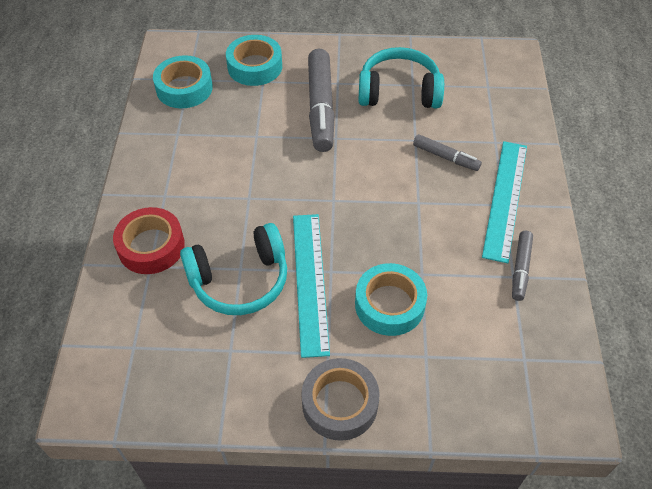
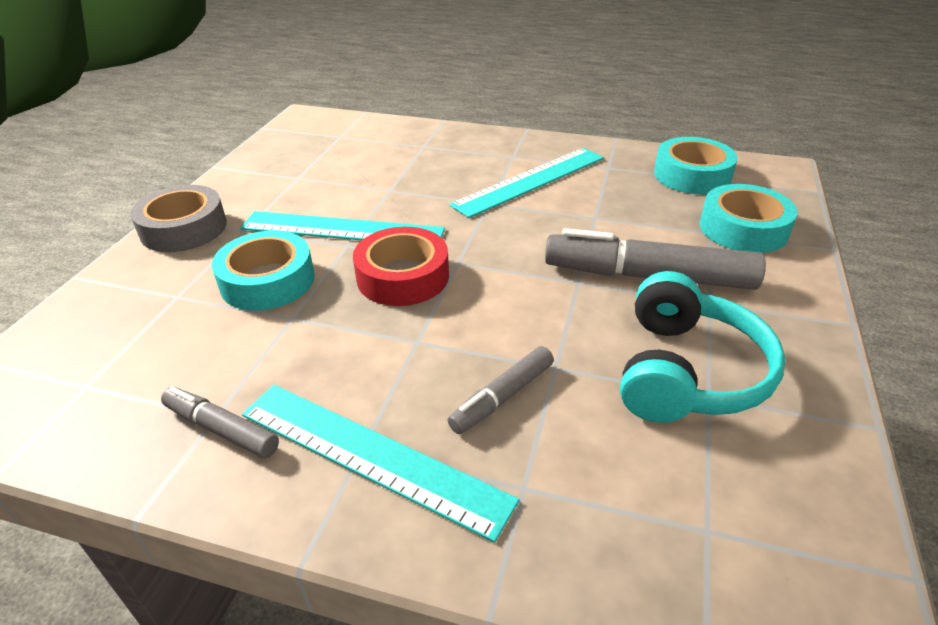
camera: 105 degrees right, 15 degrees down
(151, 246) = (447, 147): red tape -> red tape (403, 277)
(208, 177) = (530, 181): none -> turquoise ruler
(240, 280) = (375, 188): turquoise headphones -> none

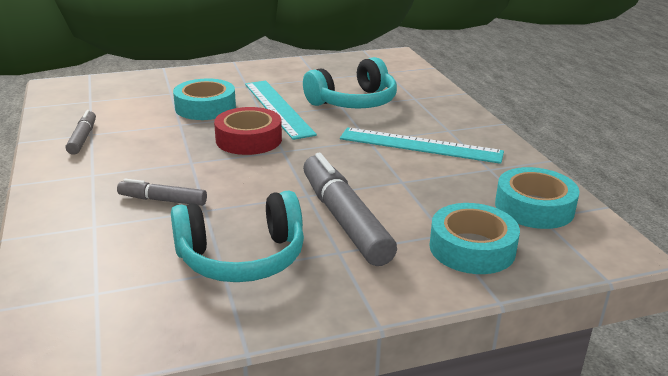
camera: 55 degrees right, 10 degrees down
(184, 228) = (229, 72): grey tape -> none
(371, 456) = (89, 178): turquoise ruler -> none
(389, 179) = (354, 102): none -> turquoise headphones

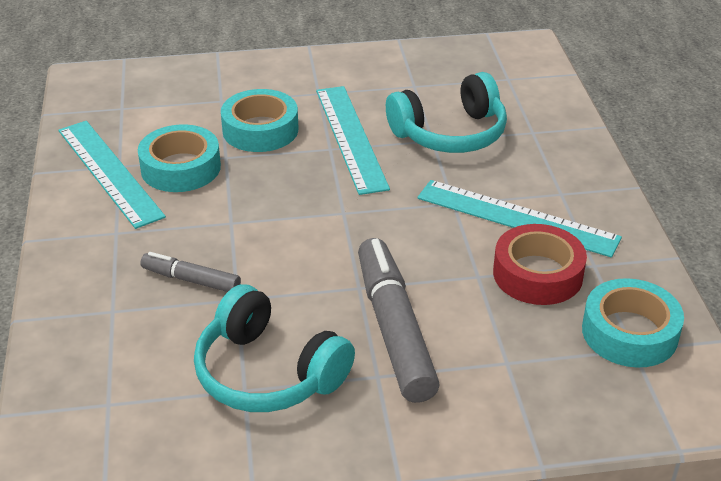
camera: 10 degrees right, 10 degrees up
(83, 138) = (109, 172): grey marker -> turquoise ruler
(242, 257) = (268, 373): turquoise headphones -> turquoise headphones turned 45 degrees clockwise
(248, 139) = (305, 190): red tape -> red tape (537, 274)
(472, 248) = (533, 387): turquoise tape -> turquoise tape (181, 168)

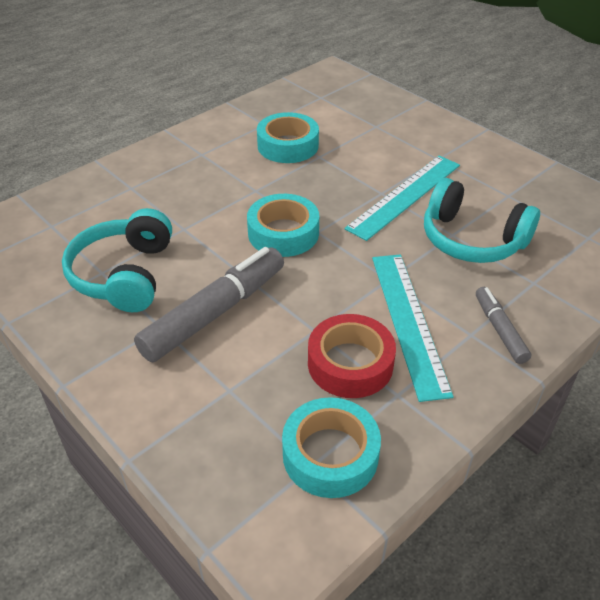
camera: 55 degrees right, 5 degrees up
(109, 172) = (254, 124): turquoise ruler -> none
(191, 280) = (184, 202): grey marker -> grey marker (499, 329)
(260, 130) = (364, 155): turquoise tape -> turquoise tape (283, 233)

